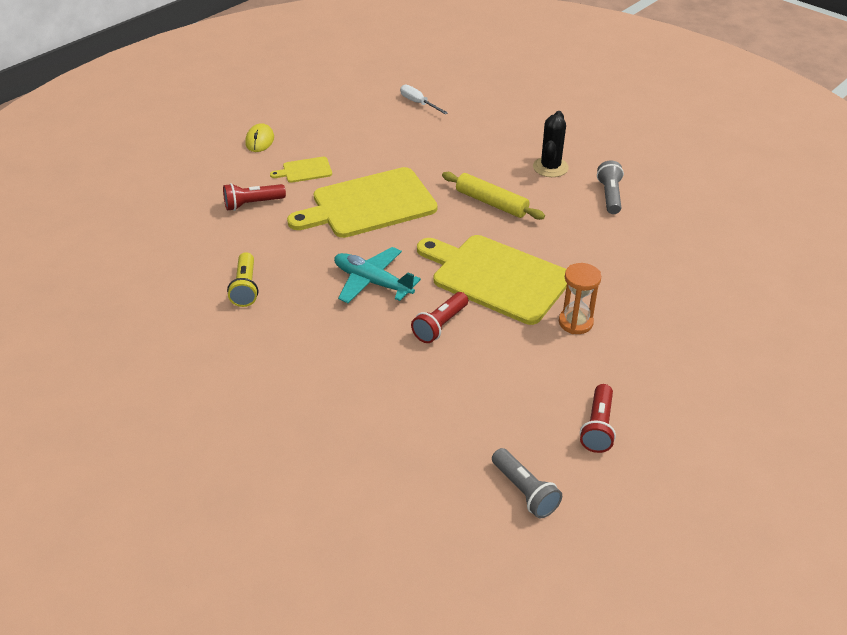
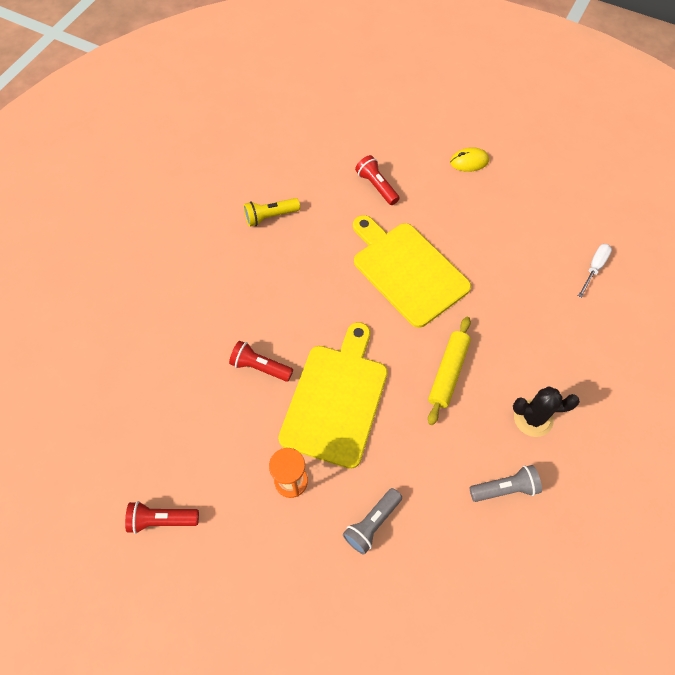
camera: 75 degrees right, 20 degrees up
(305, 170) = (438, 208): yellow cutting board -> none
(372, 282) = (301, 301): turquoise plane -> none
(524, 491) = (85, 470): grey flashlight -> grey flashlight (372, 523)

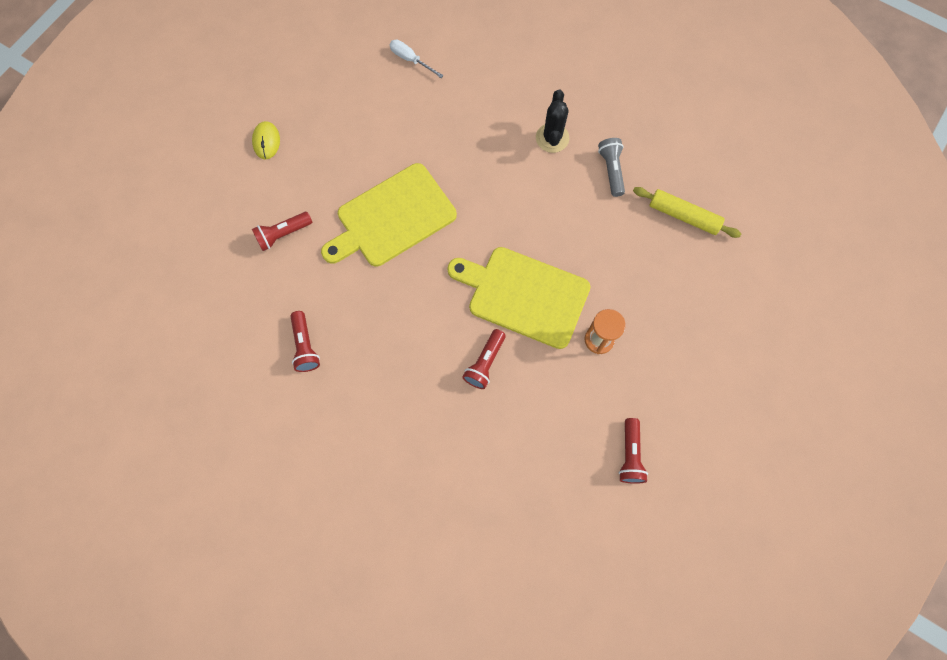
camera: 85 degrees left, 10 degrees up
(270, 216) = (305, 346): yellow flashlight -> red flashlight
(372, 523) = (637, 276): grey flashlight -> none
(448, 373) = (505, 197): yellow rolling pin -> yellow rolling pin (683, 216)

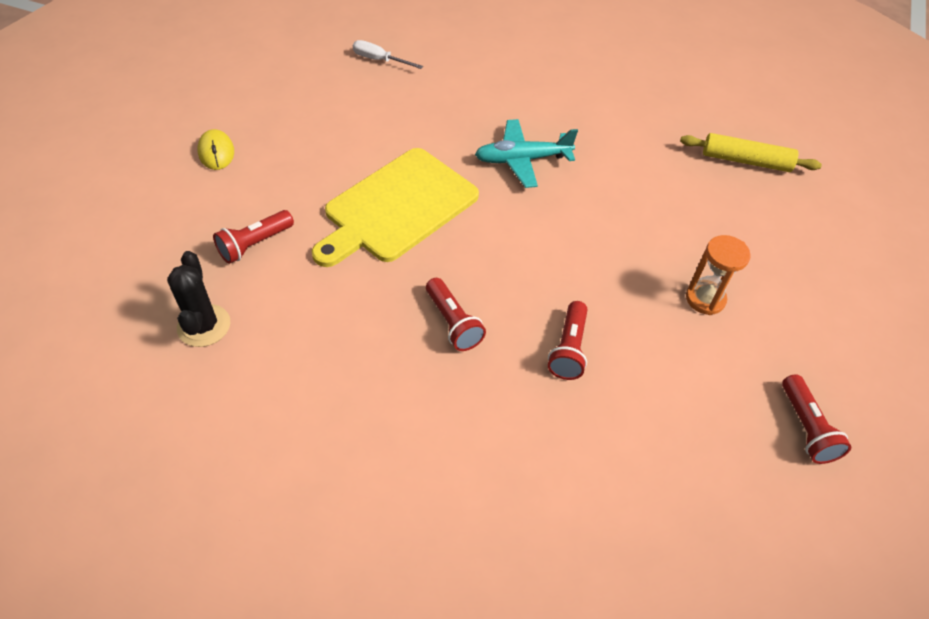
camera: 15 degrees left, 20 degrees down
(305, 346) = (310, 370): red flashlight -> red flashlight (453, 323)
(500, 186) = (522, 160): none -> turquoise plane
(523, 295) = (591, 265): yellow cutting board -> none
(552, 138) = (566, 109): black cactus -> black cactus (204, 326)
(611, 170) = (645, 130): grey flashlight -> none

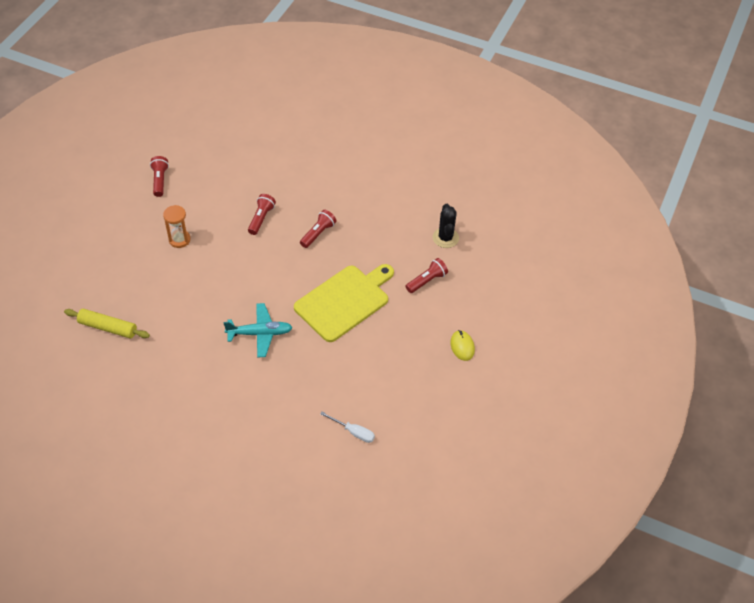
camera: 175 degrees left, 0 degrees up
(453, 323) = (318, 233): red flashlight -> red flashlight turned 60 degrees clockwise

